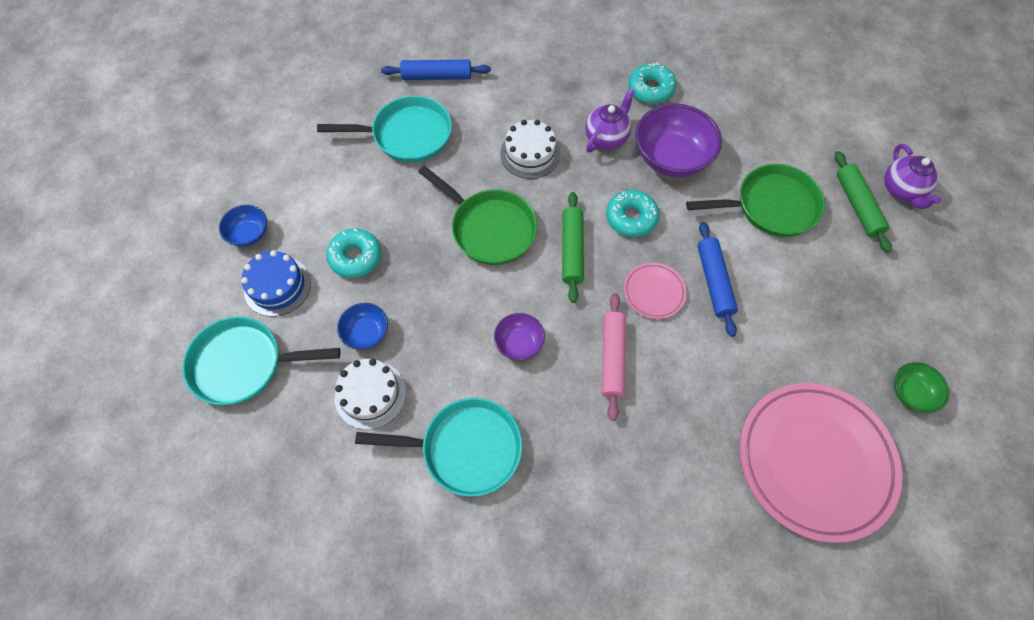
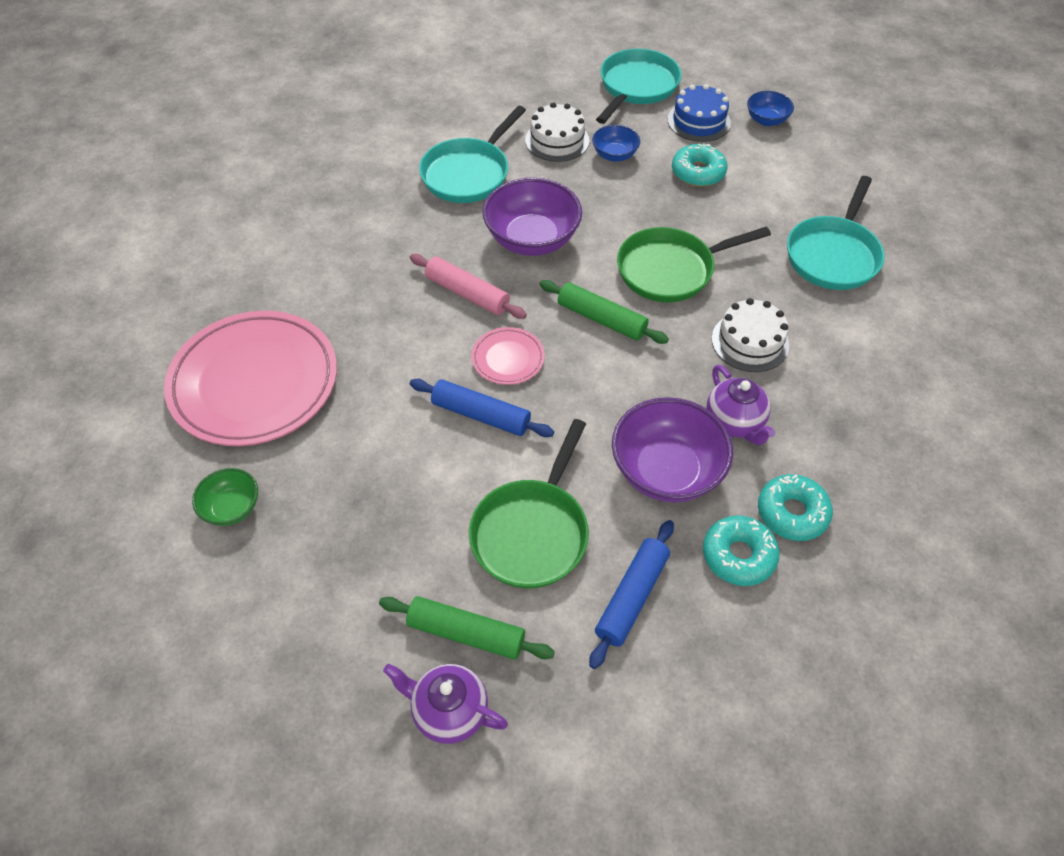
camera: 120 degrees right, 10 degrees down
(437, 76) = (915, 310): blue rolling pin -> blue rolling pin (632, 597)
(519, 343) = (532, 239): purple bowl -> purple bowl, size x1.89
(631, 218) = (608, 387): turquoise donut -> turquoise donut (738, 555)

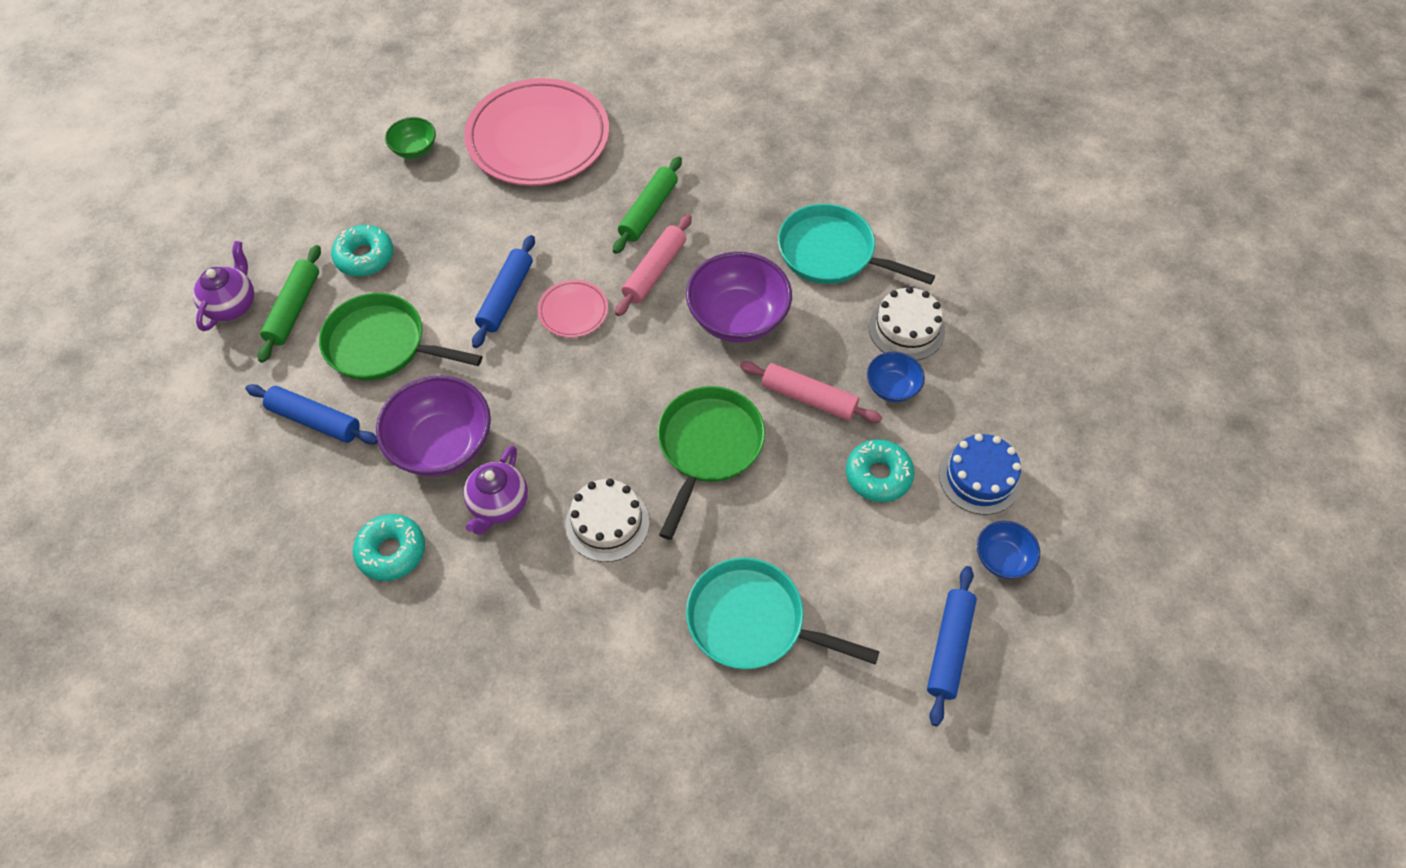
camera: 85 degrees right, 5 degrees up
(601, 319) = (629, 385): green rolling pin -> green rolling pin (648, 211)
(622, 203) = (809, 398): none -> pink rolling pin
(636, 87) = (1032, 407): turquoise pan -> none
(671, 270) = (708, 447): green pan -> green pan turned 45 degrees clockwise
(734, 423) = (498, 505): purple teapot -> purple teapot turned 45 degrees counterclockwise
(738, 555) = (348, 503): turquoise donut -> turquoise donut (365, 257)
(840, 155) = (949, 648): none -> blue rolling pin

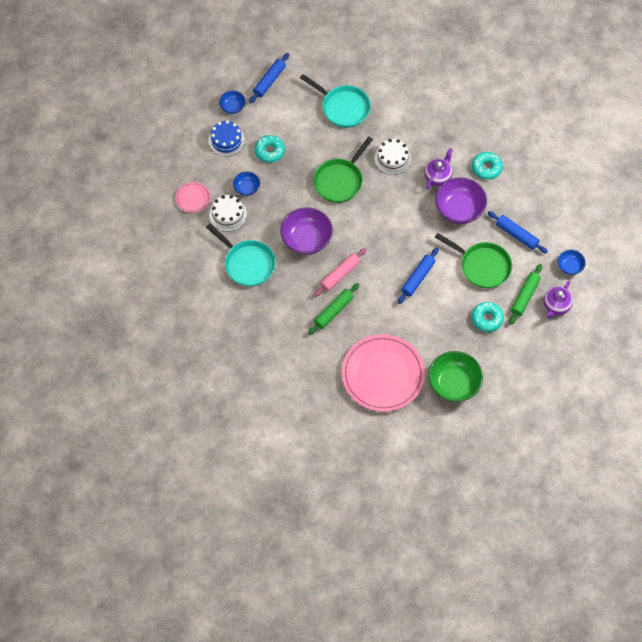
camera: 165 degrees left, 5 degrees up
(203, 382) = (569, 266): none -> blue bowl
(414, 149) = (453, 384): green bowl -> green bowl, size x1.89
(573, 311) = (386, 262): pink plate -> pink plate (193, 198)
(809, 398) = (287, 192): pink rolling pin -> none

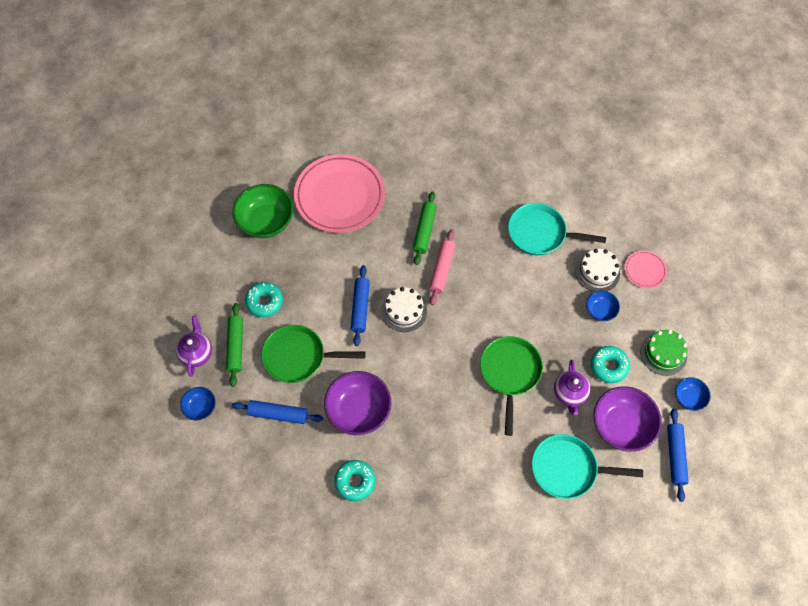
camera: 150 degrees right, 0 degrees up
(226, 140) = (663, 353): blue cake -> green cake
(306, 239) = (500, 288): purple bowl -> purple bowl (621, 426)
(392, 158) = (469, 433): white cake -> white cake (404, 311)
(438, 177) = (405, 438): purple teapot -> purple teapot (569, 394)

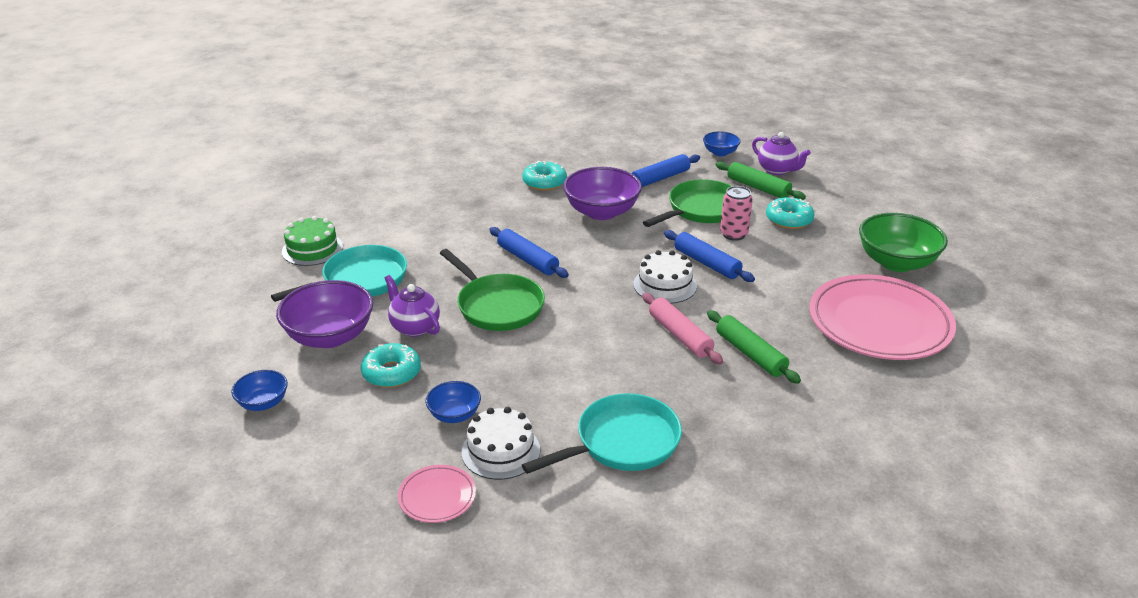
camera: 135 degrees right, 30 degrees down
(313, 318) = (733, 234): none -> pink can
(663, 353) = (331, 424): green cake -> green cake (312, 249)
(675, 456) = (244, 348): blue rolling pin -> blue rolling pin (527, 259)

